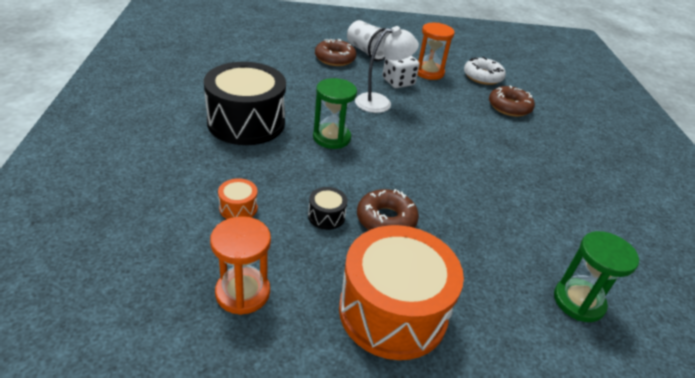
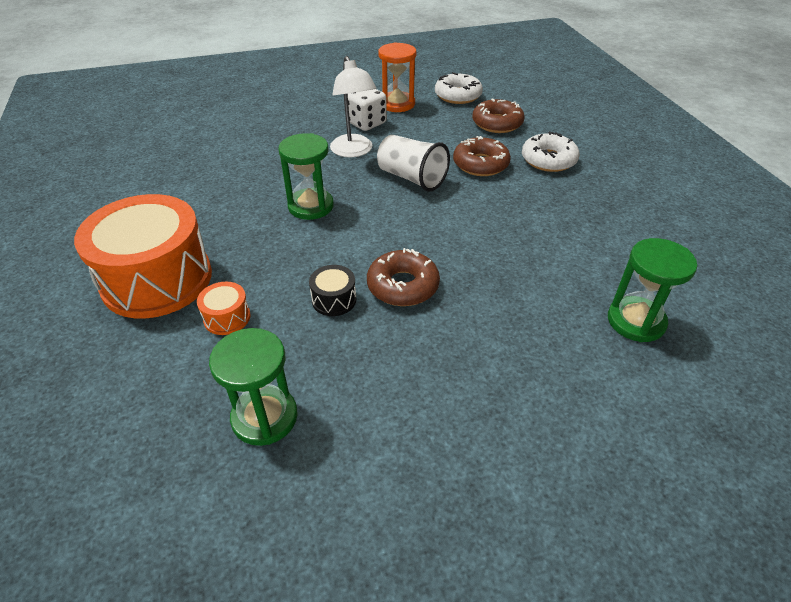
camera: 10 degrees left, 5 degrees up
(243, 292) = (264, 417): orange hourglass -> green hourglass
(246, 122) = (203, 212): black drum -> none
(335, 58) = (285, 112): brown donut -> brown donut (480, 164)
(367, 52) = (320, 96): white cup -> white cup (411, 178)
(380, 102) = (354, 151): white lamp -> white lamp turned 105 degrees clockwise
(393, 311) = (443, 389): orange drum -> orange drum (157, 279)
(545, 147) = (548, 160): none -> white donut

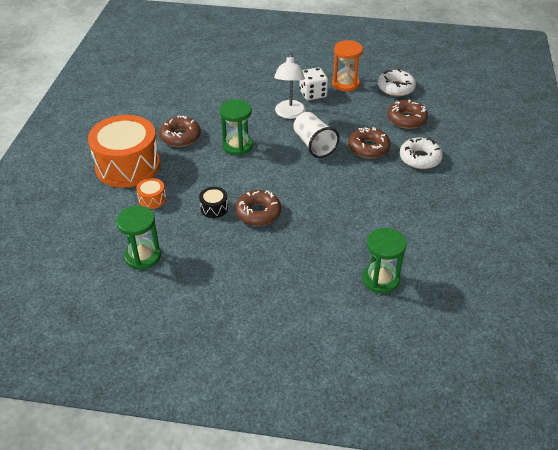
camera: 25 degrees right, 0 degrees up
(219, 216) = (180, 136): none -> brown donut

